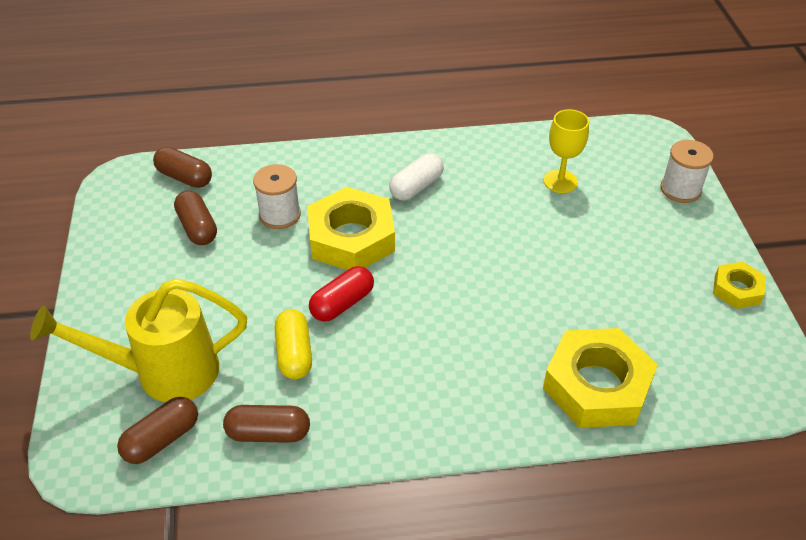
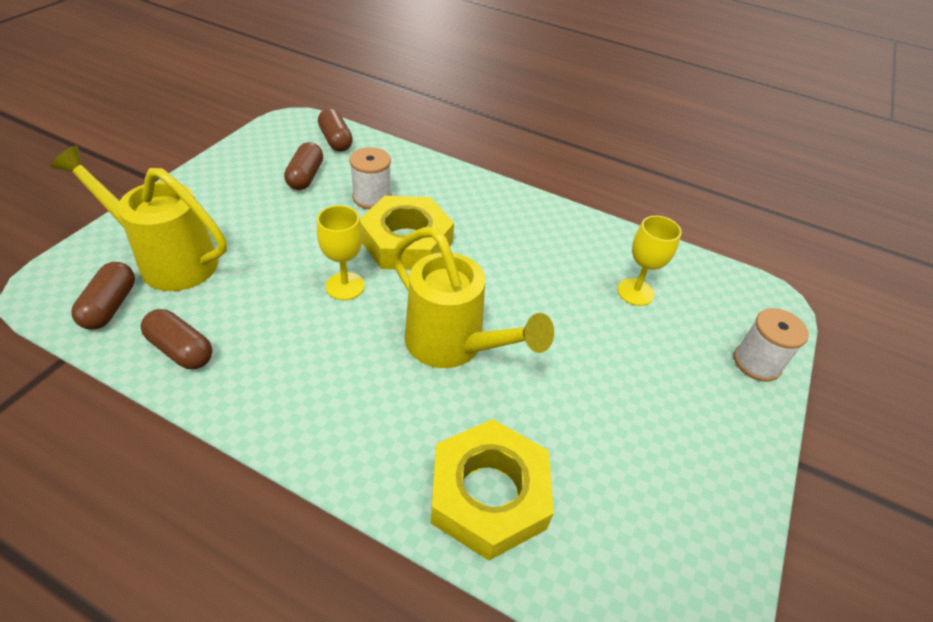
camera: 30 degrees right, 0 degrees up
(162, 439) = (110, 306): brown capsule -> brown capsule turned 75 degrees counterclockwise
(294, 353) = (268, 302): yellow capsule -> none
(342, 303) = (345, 286): red capsule -> yellow goblet
(416, 187) = (500, 231): white capsule -> none
(473, 300) = (453, 345): none -> yellow watering can
(737, 289) = (734, 495): yellow nut -> none

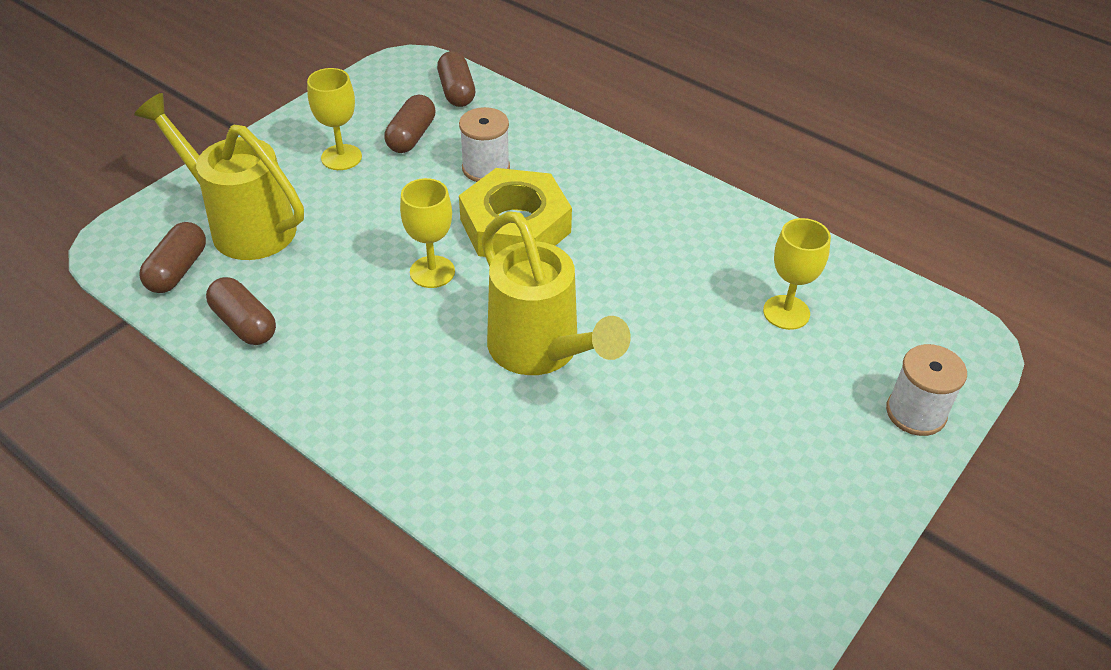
camera: 15 degrees right, 0 degrees up
(249, 197) = (341, 157): none -> yellow goblet
(489, 494) = (541, 510): yellow nut -> none

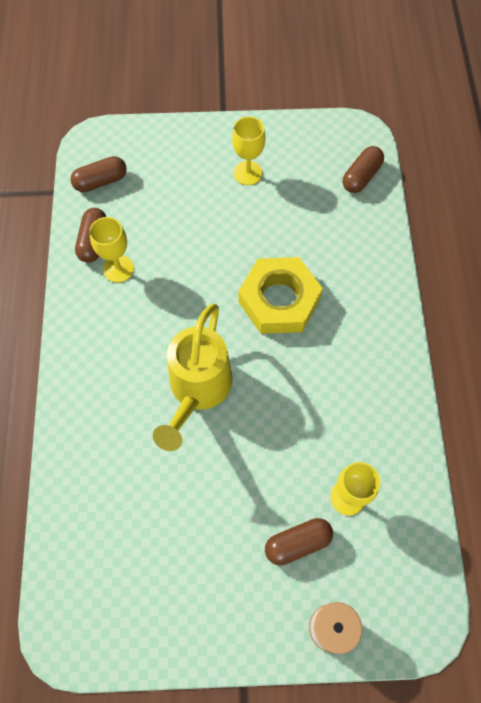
camera: 50 degrees right, 20 degrees up
(243, 225) = (156, 178): yellow watering can -> none
(411, 136) = (299, 189): brown capsule -> brown capsule (297, 543)
(432, 272) = (205, 290): yellow goblet -> yellow goblet (118, 269)
(486, 168) = (311, 247): white spool -> none

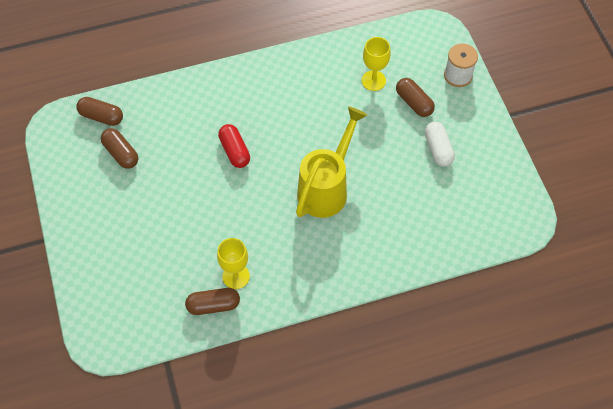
camera: 105 degrees left, 5 degrees down
(101, 181) = (147, 320): brown capsule -> brown capsule (121, 153)
(197, 390) = (326, 188): yellow watering can -> yellow watering can turned 60 degrees counterclockwise
(213, 552) = (438, 149): none -> white capsule
(248, 173) = (114, 201): yellow goblet -> none
(279, 300) = (234, 151): yellow nut -> red capsule

